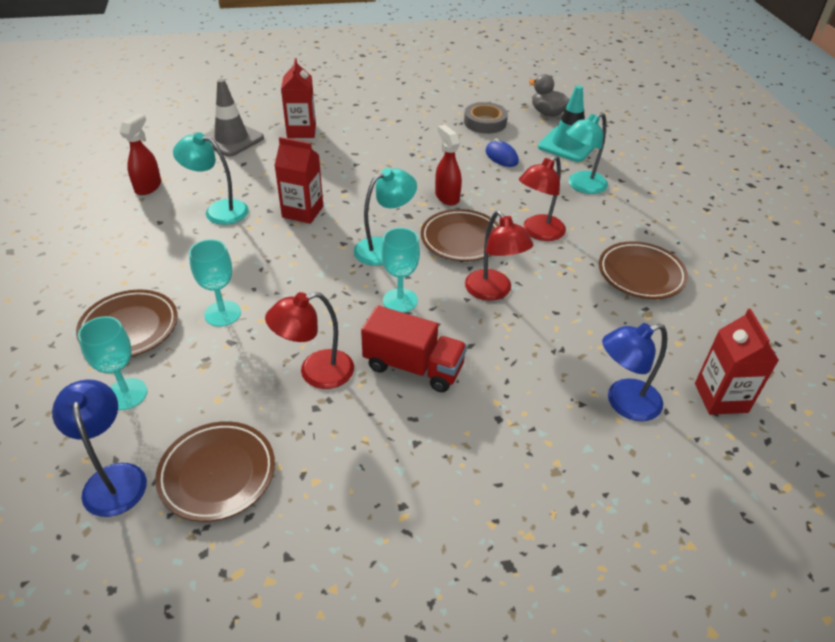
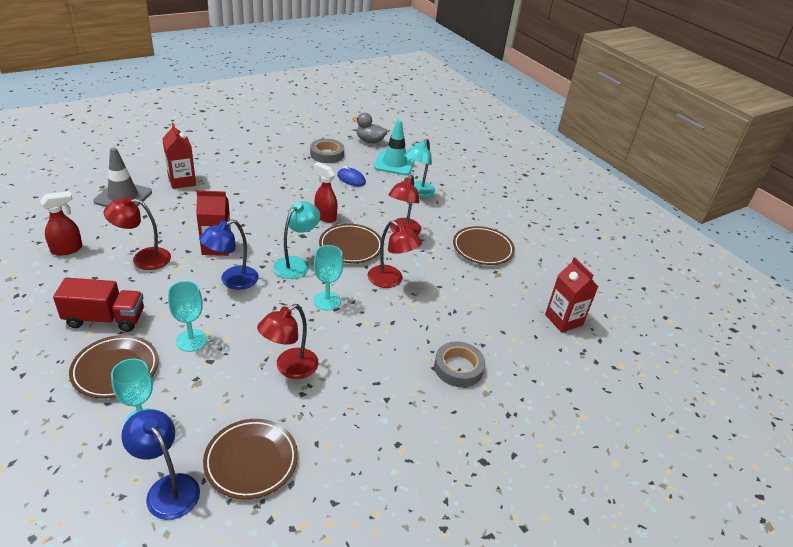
camera: 25 degrees left, 5 degrees down
(148, 187) = (67, 249): red spray bottle -> red spray bottle turned 60 degrees clockwise
(218, 210) = (143, 259): turquoise lamp -> red lamp
(413, 367) = (359, 346): red truck -> red truck (105, 319)
(532, 427) = (458, 368): none -> grey tape
(623, 403) = (508, 337): blue lamp -> blue lamp (232, 281)

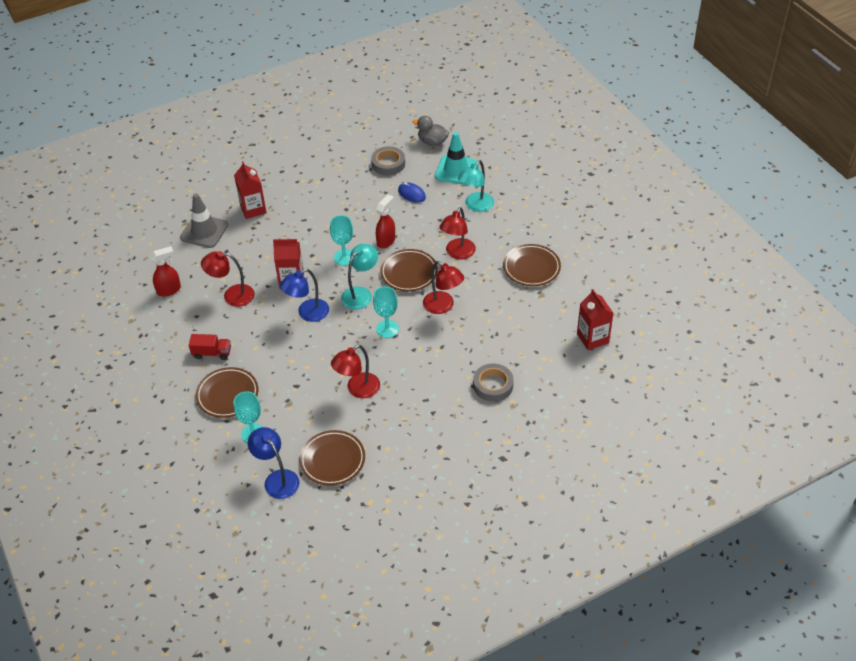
camera: 10 degrees right, 10 degrees up
(105, 319) = (212, 353): red truck -> red truck, size x0.66
(191, 340) = (280, 369): turquoise goblet -> turquoise goblet (344, 257)
(325, 216) = (386, 241): red spray bottle -> red spray bottle turned 75 degrees clockwise

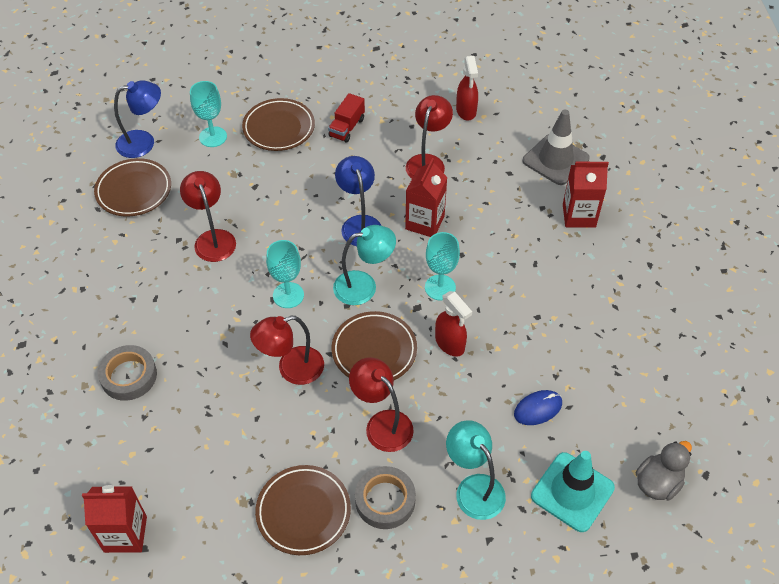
camera: 110 degrees right, 5 degrees up
(361, 294) = (364, 286): turquoise lamp -> turquoise lamp turned 75 degrees counterclockwise
(388, 164) = (621, 400): grey tape -> grey tape (385, 500)

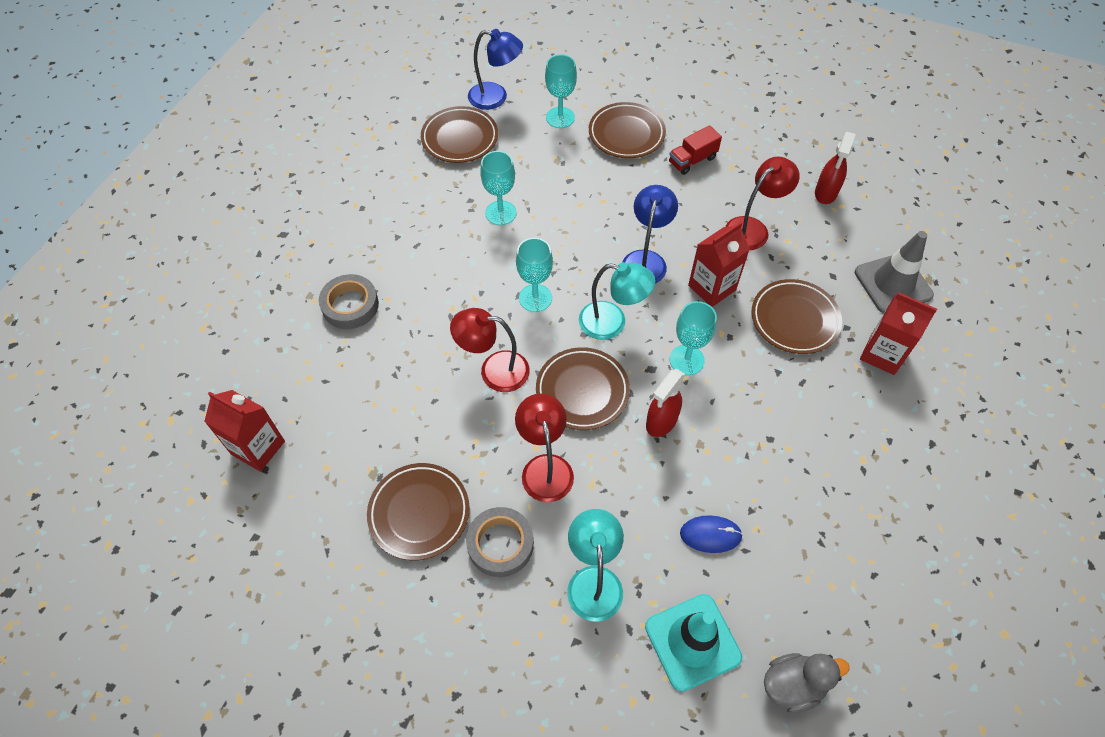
camera: 30 degrees right, 5 degrees up
(213, 238) = (500, 213): red lamp -> turquoise goblet
(450, 344) = (661, 422): red spray bottle -> red spray bottle turned 45 degrees clockwise
(501, 219) = (794, 319): none -> brown plate

